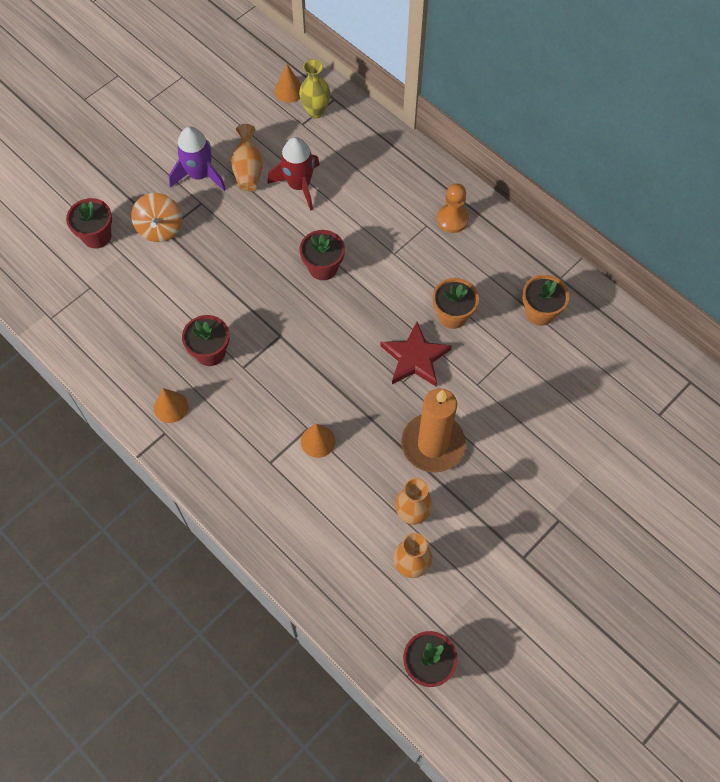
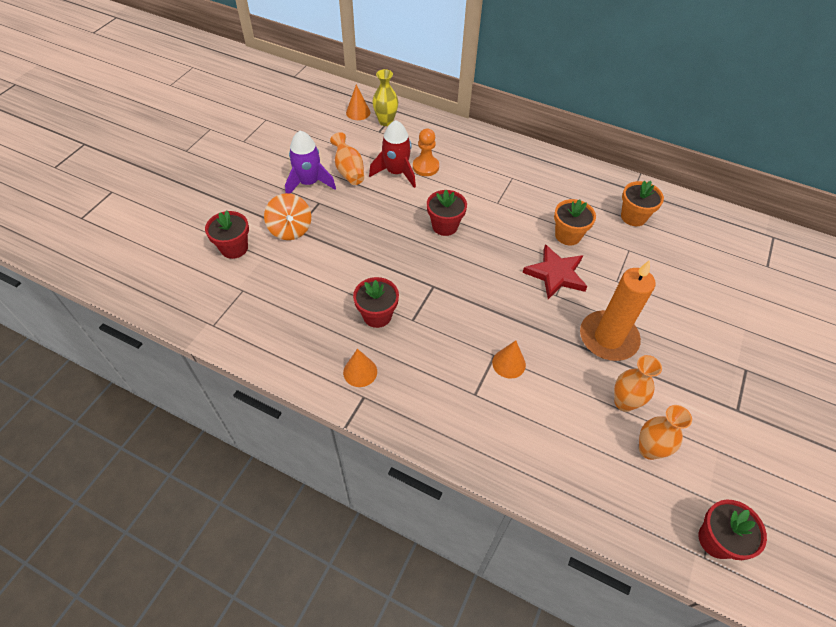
camera: 20 degrees left, 10 degrees down
(452, 219) = (530, 169): orange pawn -> orange pawn (425, 167)

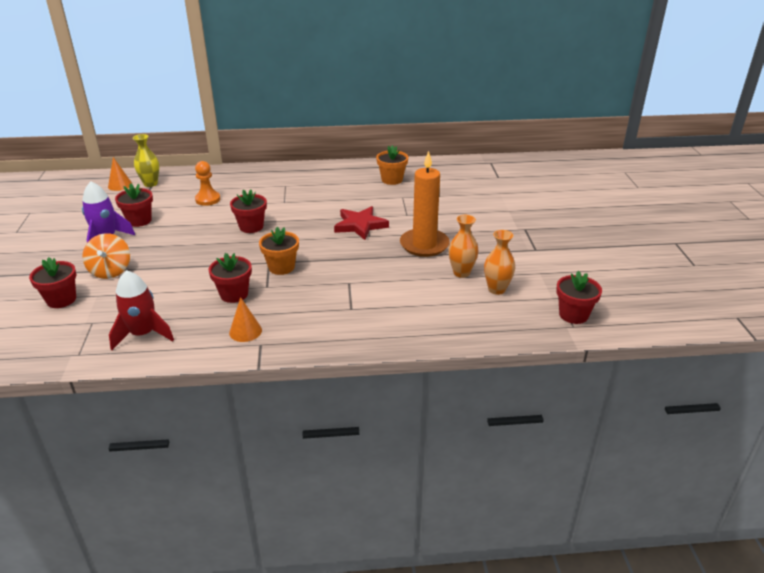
camera: 30 degrees left, 20 degrees down
(290, 229) = (110, 271): orange spinning top -> orange spinning top turned 45 degrees clockwise
(349, 171) = (139, 220): orange vase -> red flower pot
(396, 173) = (184, 210): red rocket -> red rocket (143, 334)
(509, 363) = (363, 283): orange cone -> none
(568, 235) = (352, 203): orange flower pot -> orange flower pot (281, 267)

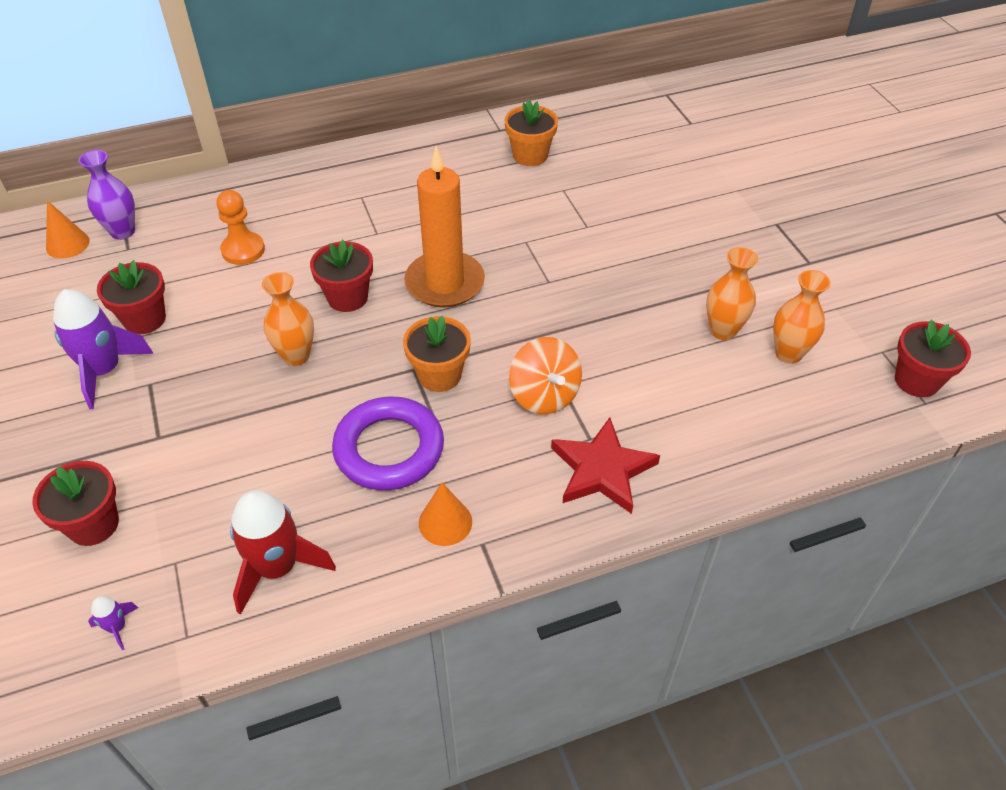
camera: 15 degrees left, 15 degrees up
(46, 344) = (117, 627): none -> purple rocket
(110, 271) = (150, 442): orange spinning top -> orange spinning top (544, 395)
(150, 184) = (123, 232): yellow vase -> purple vase
(208, 247) = (296, 356): none -> orange vase
(234, 294) = (389, 449): red flower pot -> purple ring
(360, 225) = (524, 262): red star -> red star (602, 470)
(424, 245) = (642, 284): orange candle -> orange candle (445, 283)

